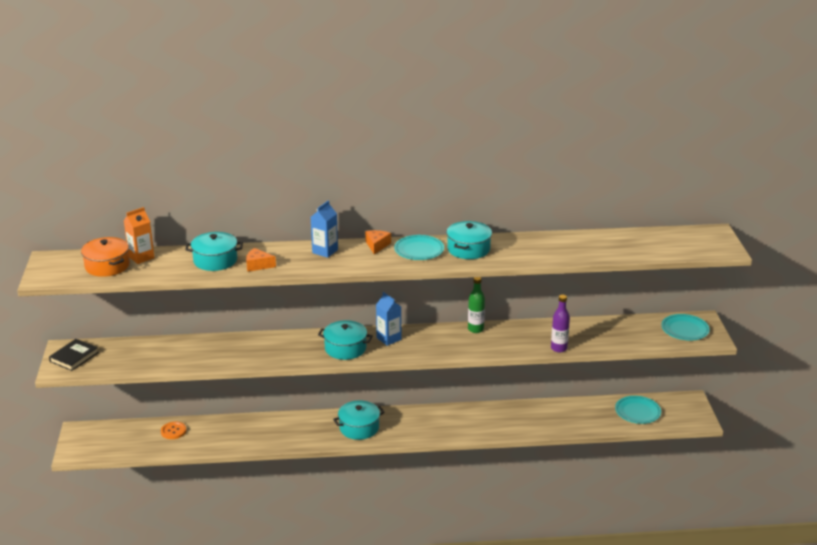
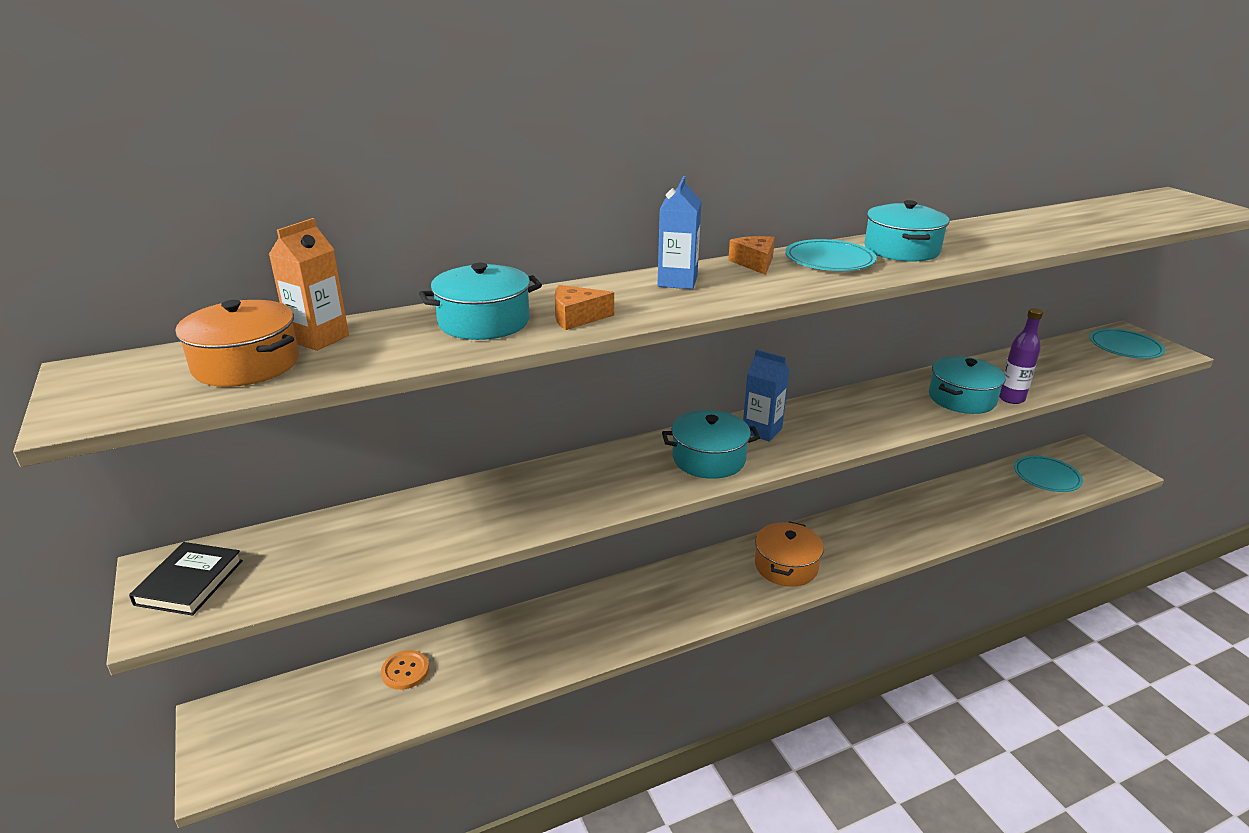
camera: 20 degrees left, 0 degrees up
(359, 428) = (712, 587): turquoise pot -> turquoise pot (962, 398)
(411, 426) = (786, 566): none -> orange pot
(475, 329) = (871, 394): green bottle -> none

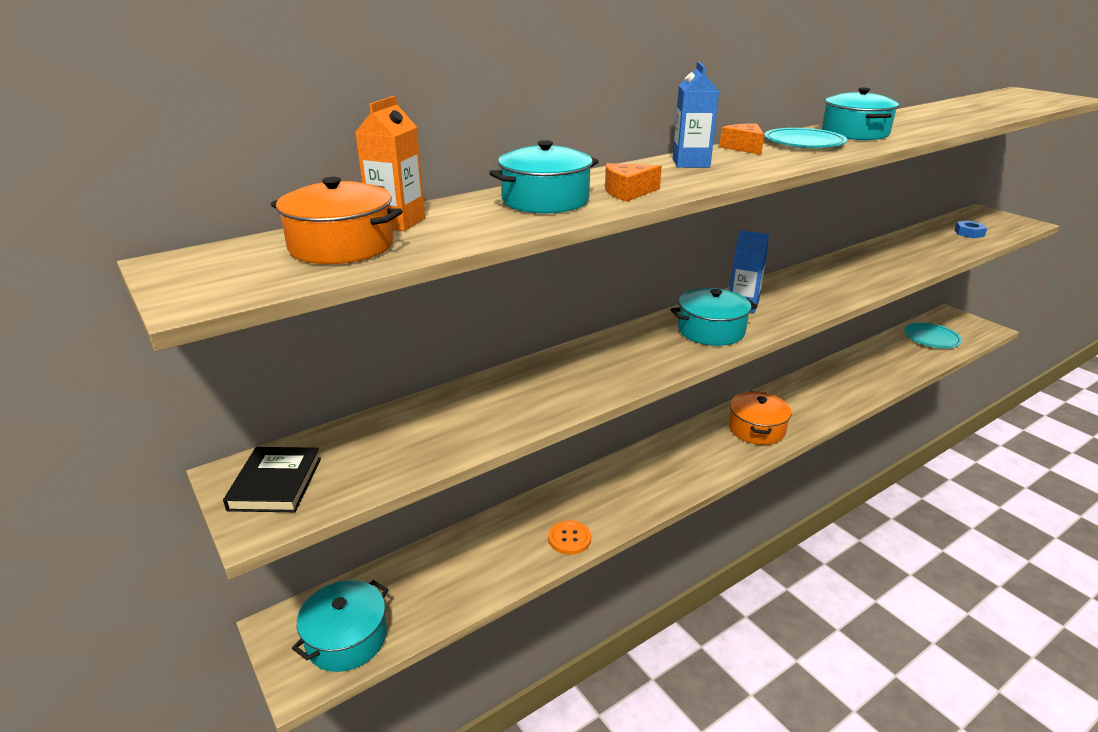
camera: 10 degrees left, 0 degrees up
(405, 671) = (454, 559): orange button -> orange button (569, 538)
(962, 398) = (889, 268): turquoise pot -> turquoise pot (346, 638)
(1011, 398) = (928, 265): purple bottle -> none
(1089, 360) = (969, 233): none -> blue nut
(1125, 347) = (990, 222): turquoise plate -> none

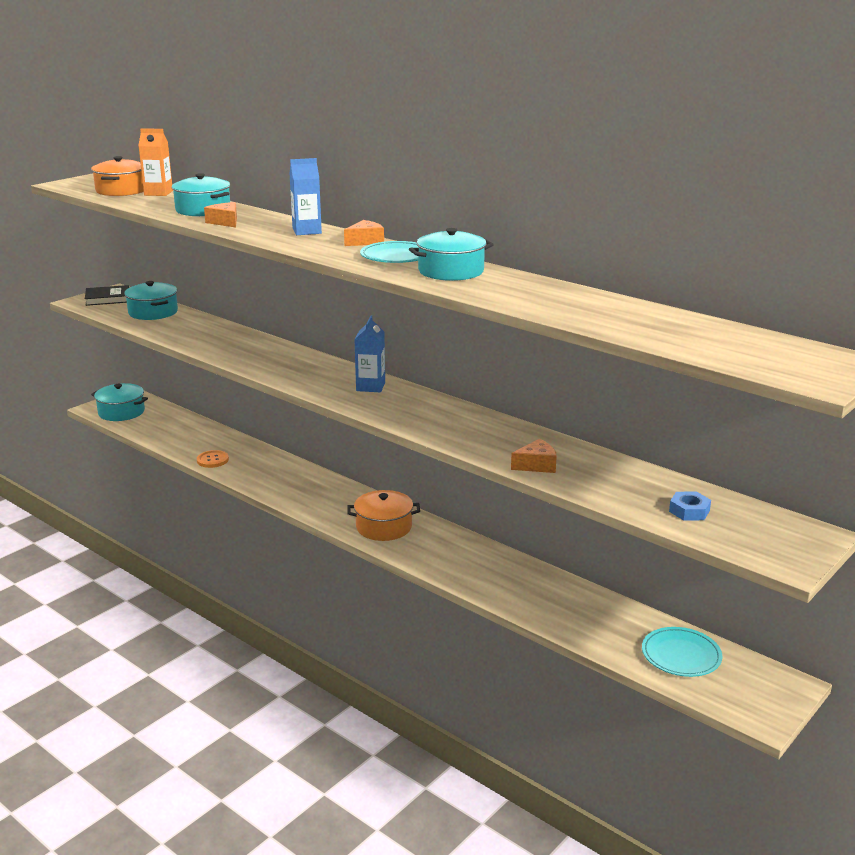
camera: 75 degrees right, 5 degrees down
(711, 331) = (313, 377): turquoise pot -> turquoise pot (153, 312)
(912, 263) = (536, 465): none -> orange cheese

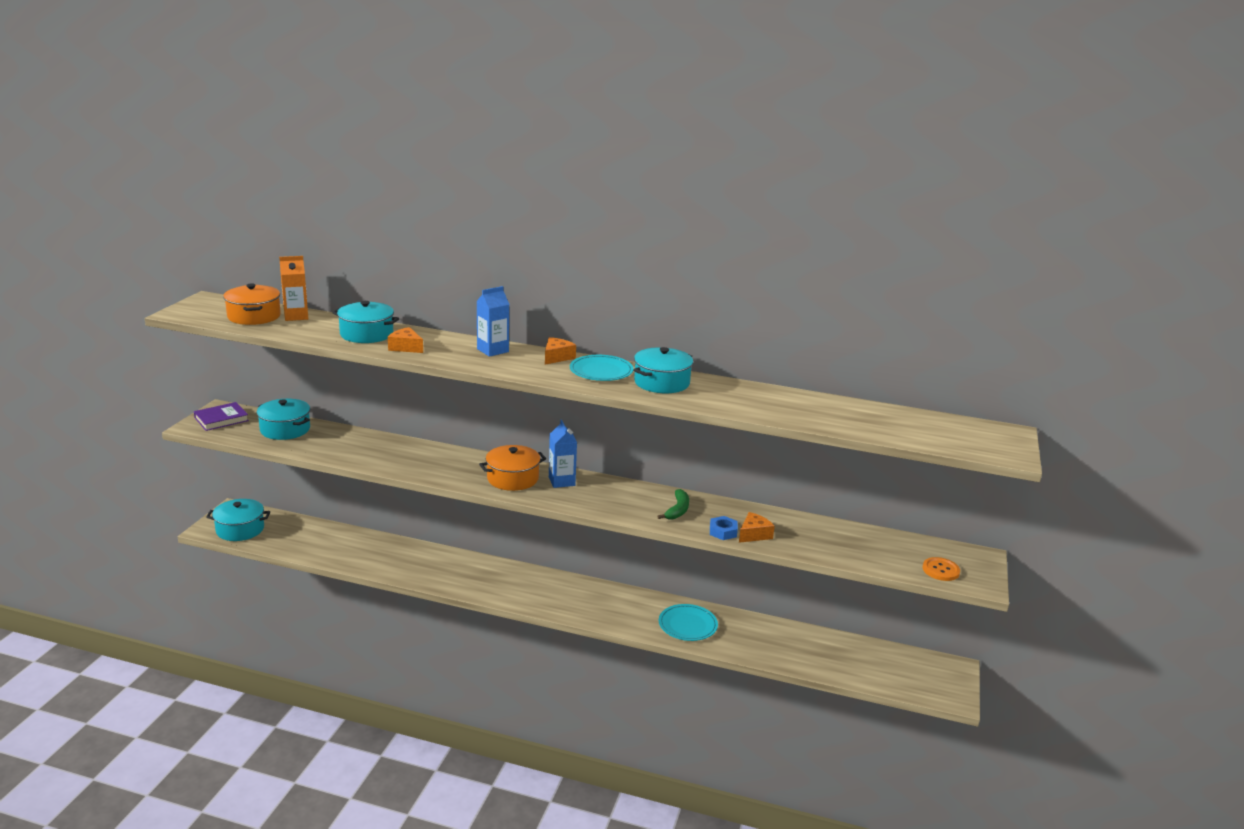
camera: 25 degrees left, 0 degrees up
(108, 298) = (221, 419): black book -> purple book
(212, 460) = (374, 565): orange button -> orange button (940, 570)
(384, 527) = (578, 601): orange pot -> orange pot (512, 478)
(470, 429) = (677, 510): none -> green banana
(681, 655) = (872, 662): turquoise plate -> turquoise plate (687, 625)
(689, 511) = (888, 554): blue nut -> blue nut (723, 532)

